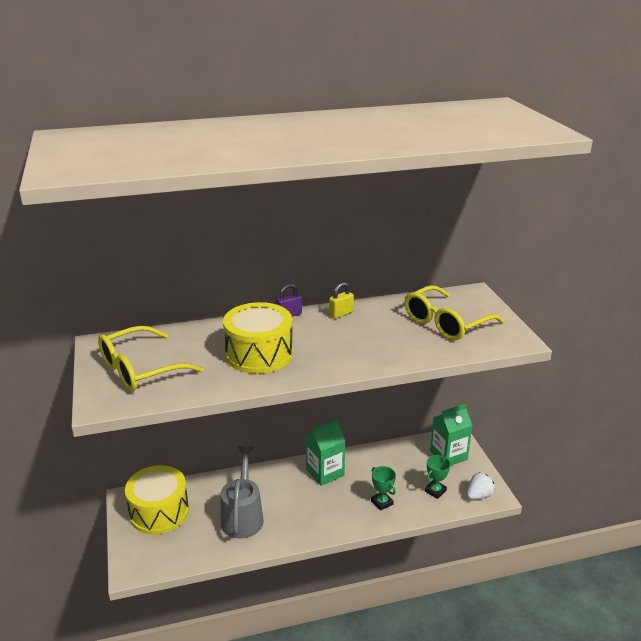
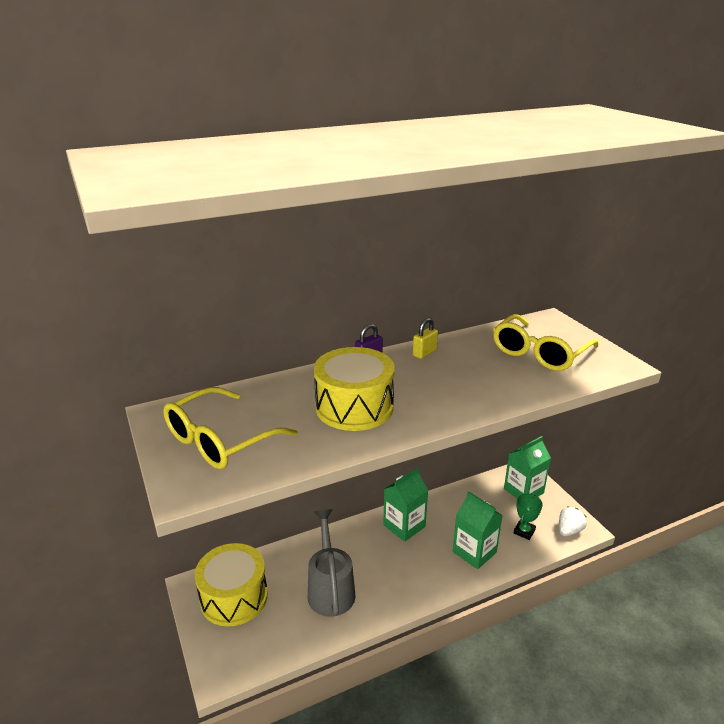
camera: 10 degrees left, 0 degrees up
(382, 502) = (474, 552): green trophy -> green carton

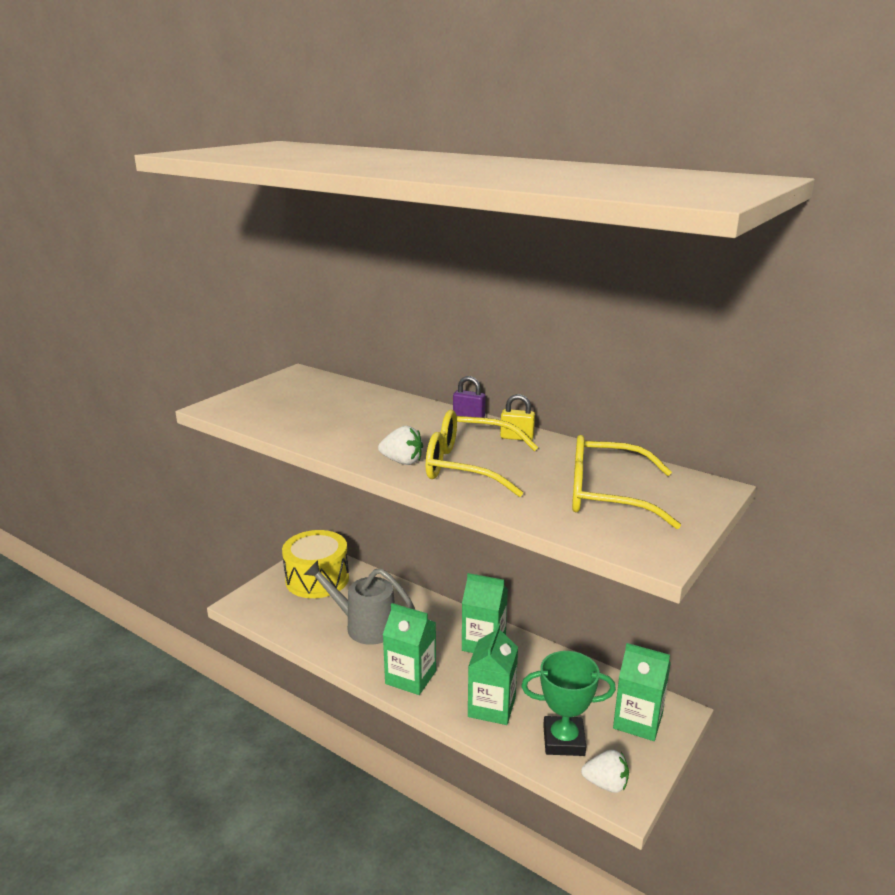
camera: 60 degrees right, 5 degrees down
(221, 440) = (283, 400): yellow glasses -> yellow glasses (470, 466)
(330, 588) = (364, 626): grey watering can -> grey watering can turned 120 degrees counterclockwise
(354, 407) = (378, 431): yellow drum -> none
(415, 584) = (410, 677): none -> green carton
(425, 413) = (402, 461): none -> white strawberry
(524, 531) = (563, 740): green trophy -> green trophy, size x1.66

